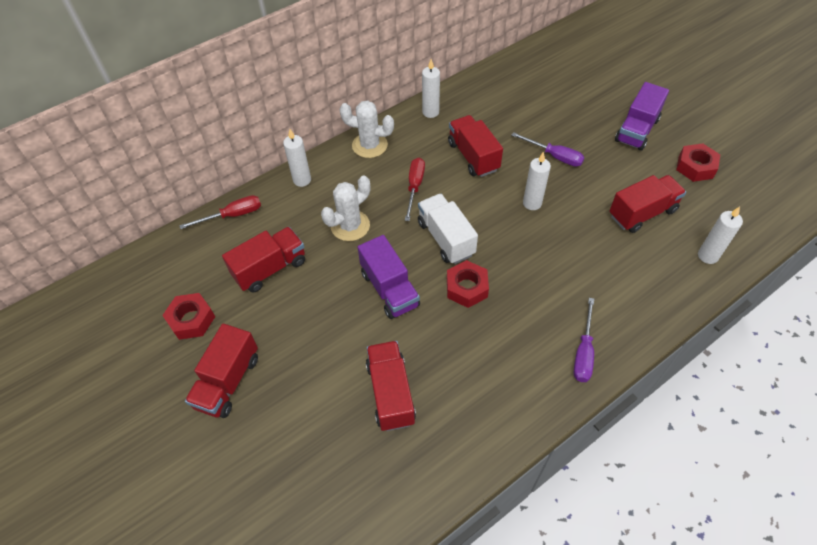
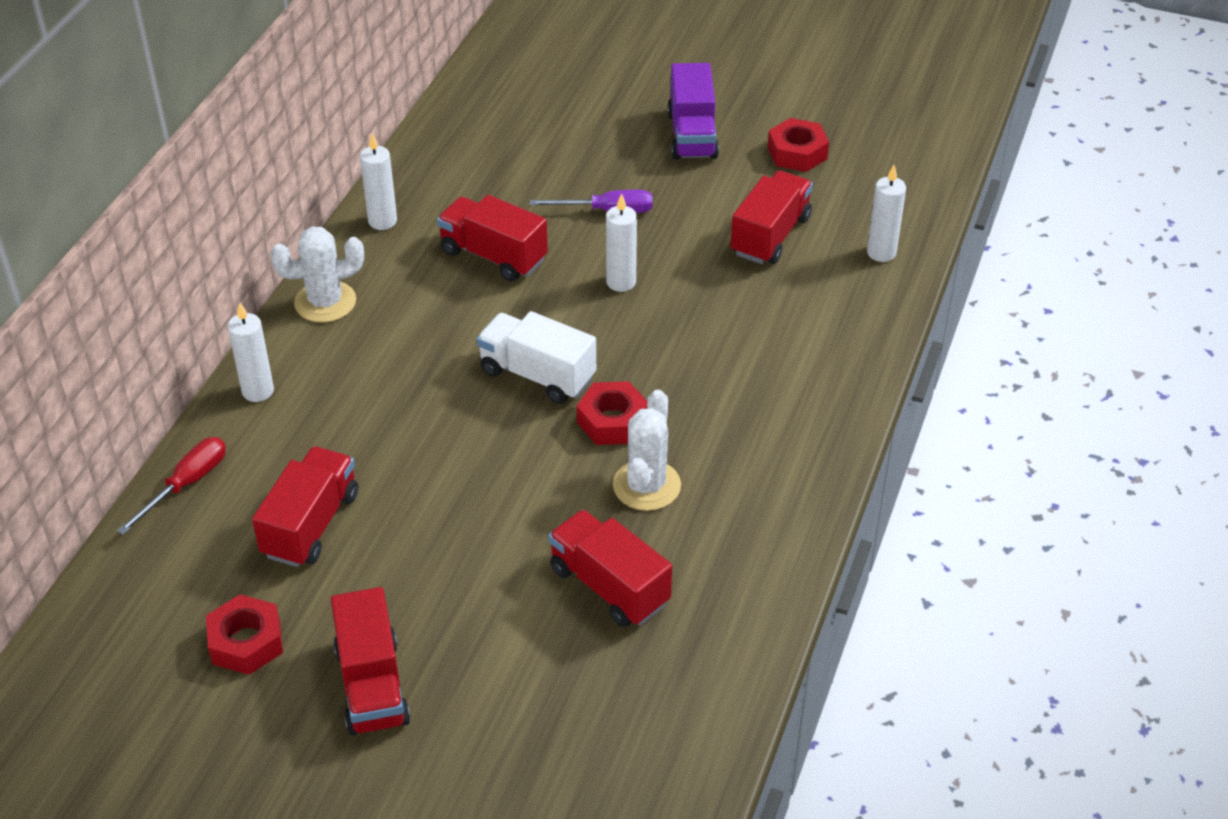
camera: 35 degrees left, 10 degrees down
(350, 226) = (386, 418): white cactus -> white cactus (646, 485)
(389, 289) = (509, 470): purple truck -> none
(414, 187) = (440, 329): red screwdriver -> none
(583, 352) = (812, 426): purple screwdriver -> none

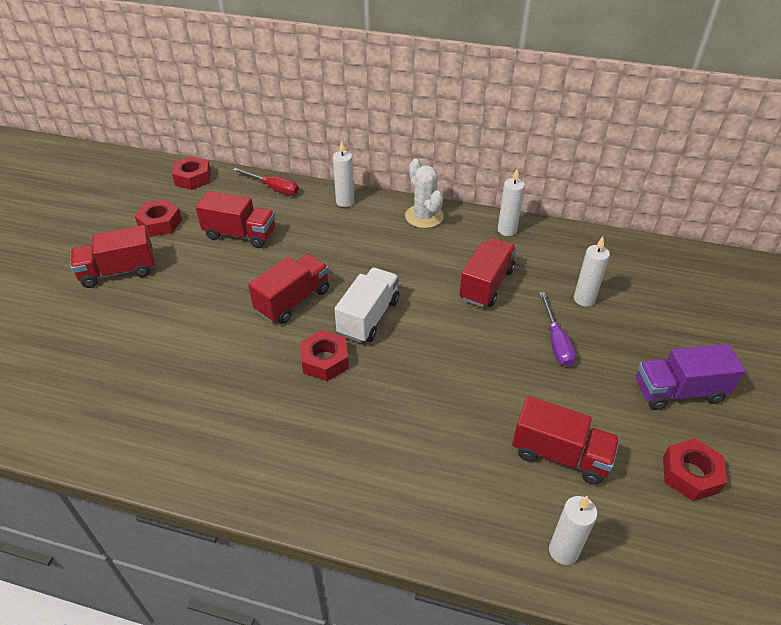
camera: 85 degrees right, 0 degrees up
(110, 606) = (193, 178): none -> red nut
(609, 586) = (171, 369): red truck -> red truck (293, 301)
(621, 282) = (474, 355): white candle -> white candle (584, 299)
(646, 485) = (261, 384): white cactus -> none

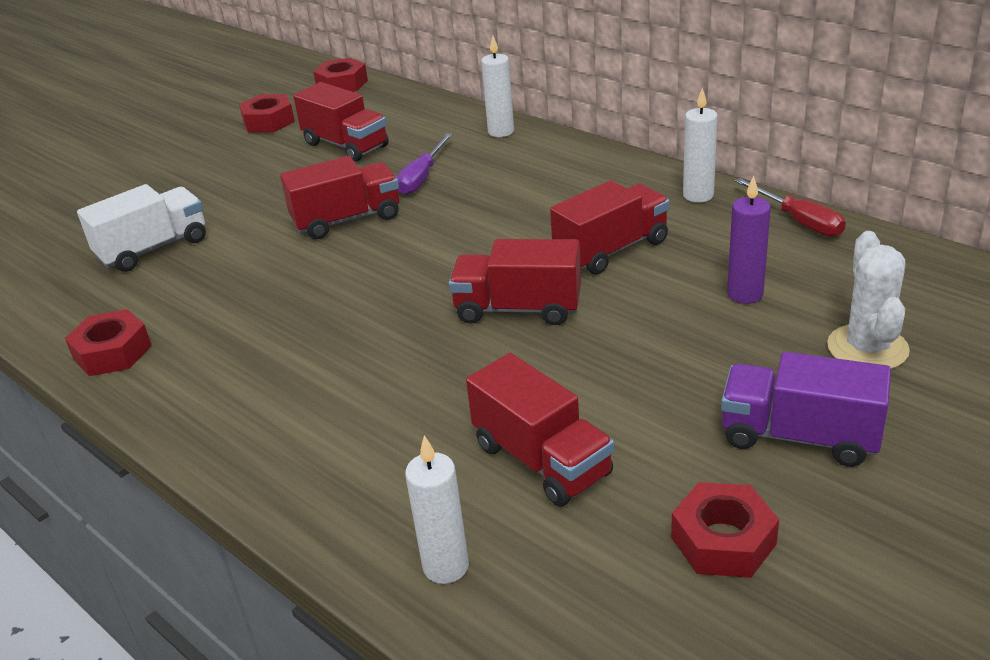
camera: 30 degrees right, 10 degrees down
(118, 271) = (187, 158): red truck -> red truck (518, 309)
(273, 188) = (425, 106): red screwdriver -> red screwdriver (798, 221)
(325, 360) = (330, 286): red nut -> red nut (112, 352)
(368, 317) = (422, 254): white truck -> white truck (153, 249)
(424, 216) = (592, 162): white cactus -> white cactus (867, 348)
(556, 341) = (655, 333): purple screwdriver -> purple screwdriver (422, 177)
(584, 299) = (745, 294): white candle -> purple candle

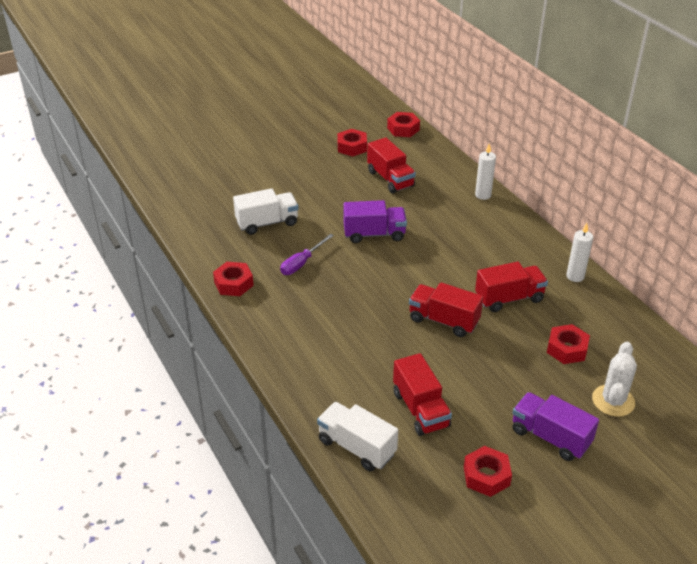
camera: 15 degrees right, 5 degrees up
(347, 220) = (374, 234): red truck -> purple truck
(422, 177) = (425, 216): purple screwdriver -> purple screwdriver (302, 263)
(446, 566) = (356, 447): white candle -> white truck
(745, 294) = (567, 349): purple candle -> red nut
(798, 221) = (622, 311): red screwdriver -> none

